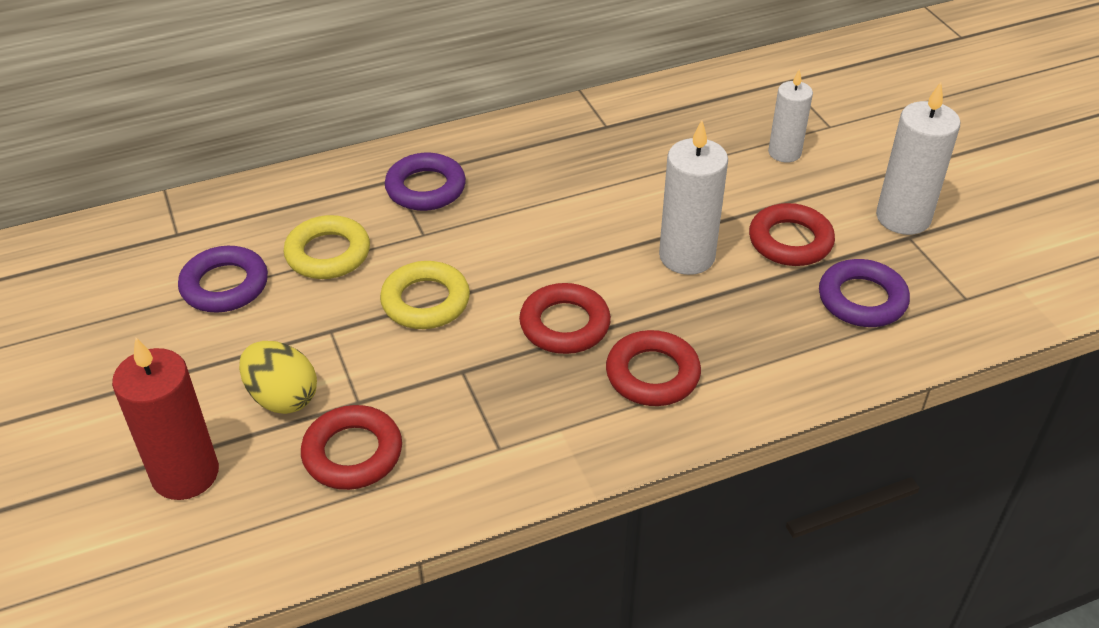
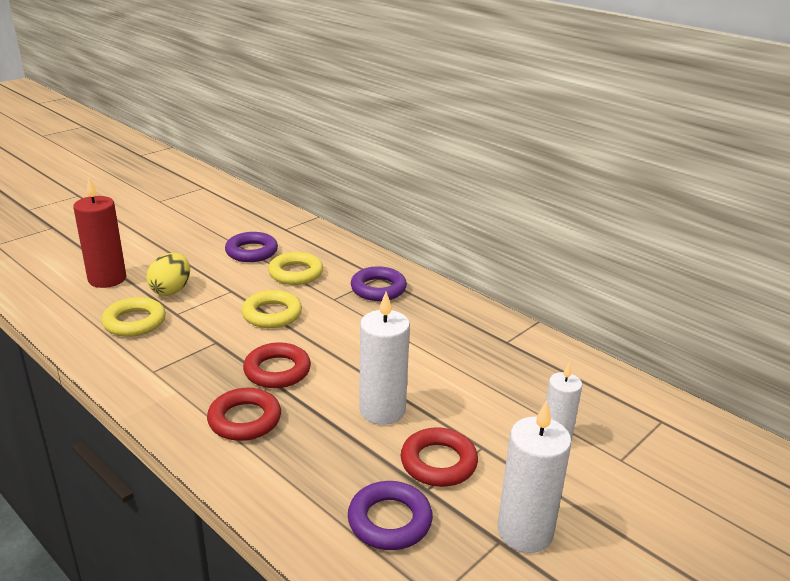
camera: 65 degrees right, 15 degrees down
(352, 453) = (134, 322): red ring -> yellow ring

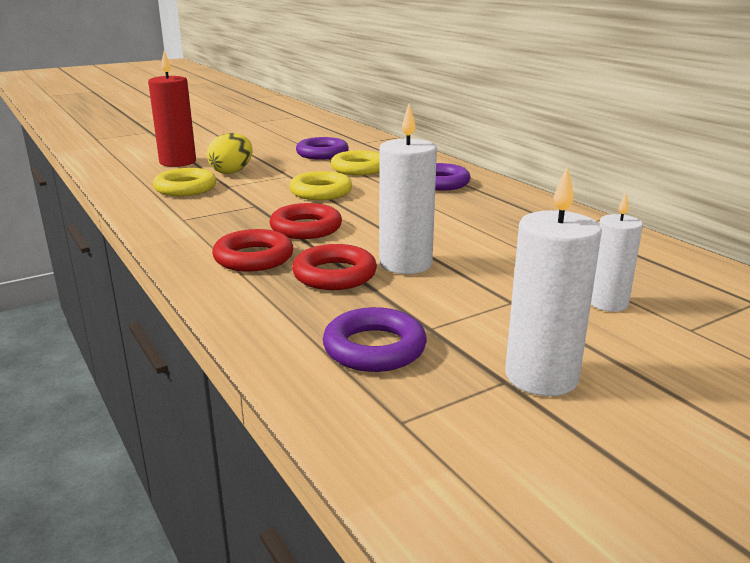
camera: 15 degrees right, 5 degrees down
(438, 462) = (453, 308): red ring -> red ring (334, 275)

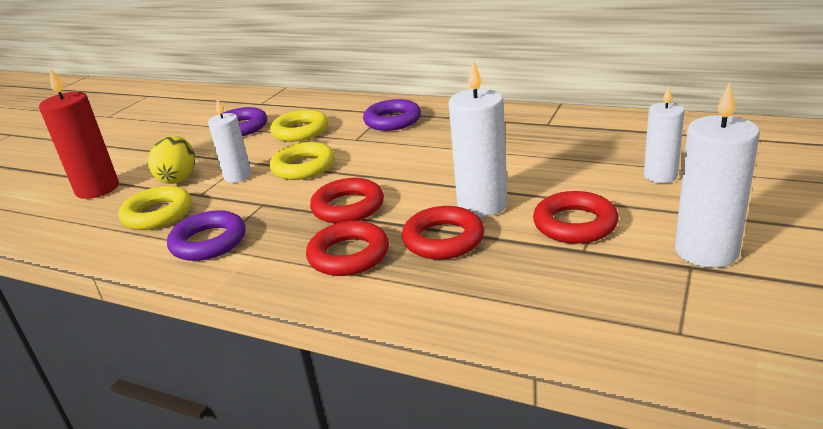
camera: 30 degrees left, 5 degrees up
(269, 183) = (238, 176): none -> white candle
(374, 348) = (573, 286): purple ring -> purple ring (209, 242)
(457, 307) = (575, 224): none -> red ring

